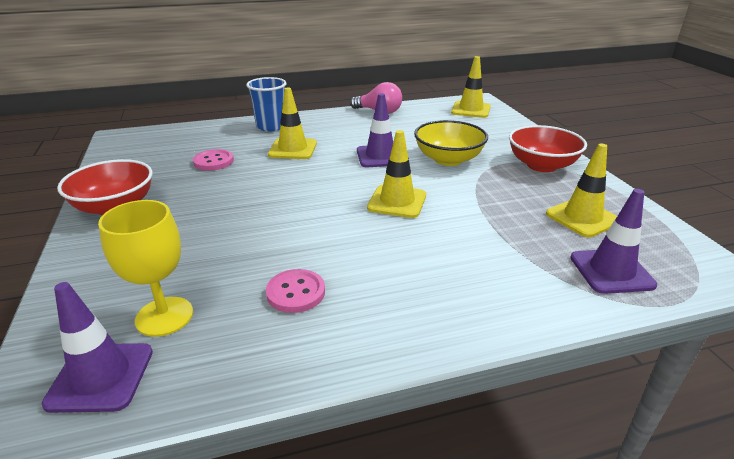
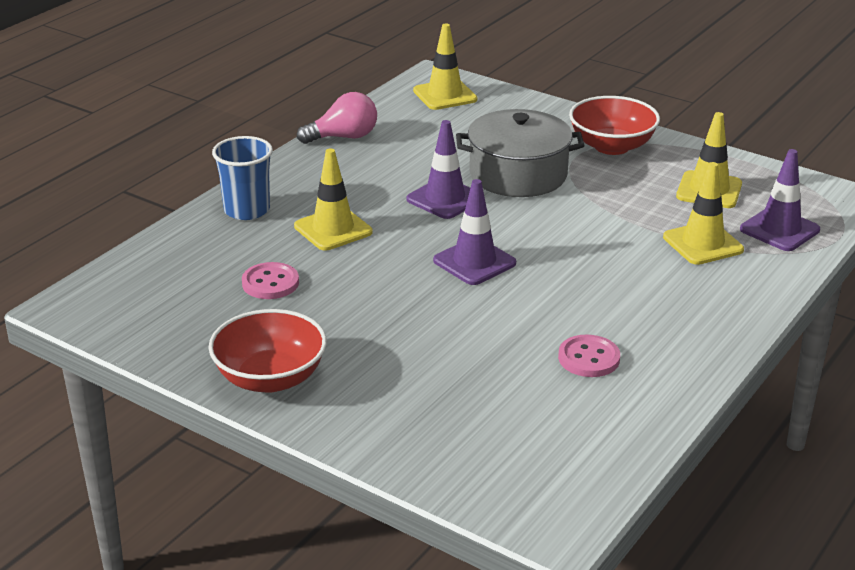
camera: 40 degrees left, 0 degrees up
(101, 377) = (555, 482): purple traffic cone -> purple traffic cone (474, 262)
(164, 316) = (521, 427): yellow goblet -> none
(397, 201) = (541, 242): yellow traffic cone -> yellow traffic cone (703, 244)
(448, 159) = (518, 174): yellow bowl -> grey pot

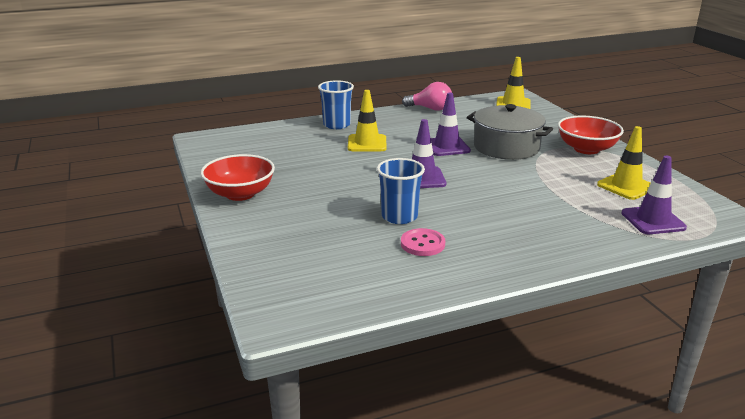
camera: 35 degrees right, 5 degrees down
(270, 283) = (302, 156): pink button -> none
(517, 331) = (399, 216): none -> blue cup
(703, 244) = (583, 211): yellow traffic cone -> none

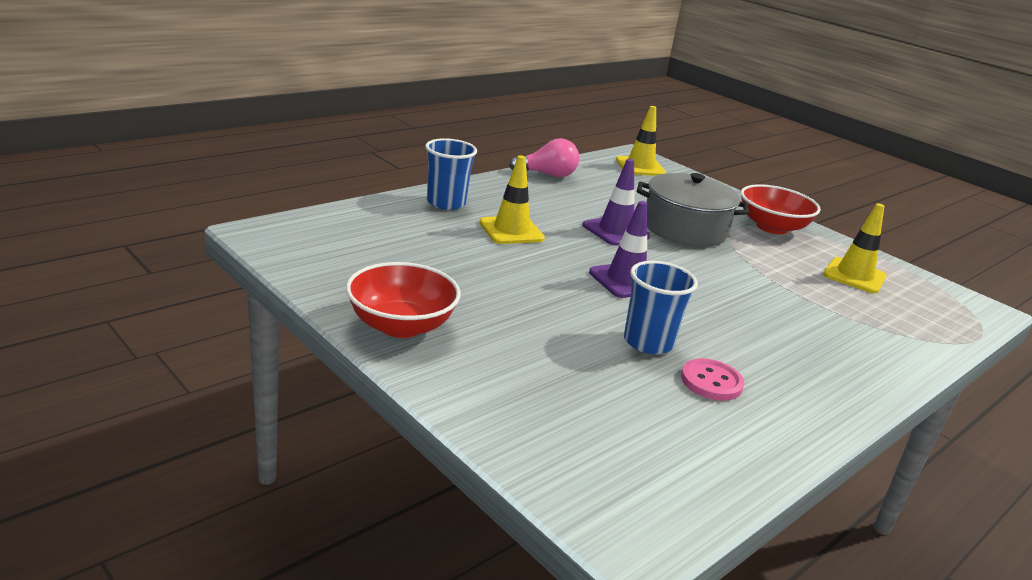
camera: 25 degrees left, 0 degrees up
(653, 220) = (918, 320): purple traffic cone -> none

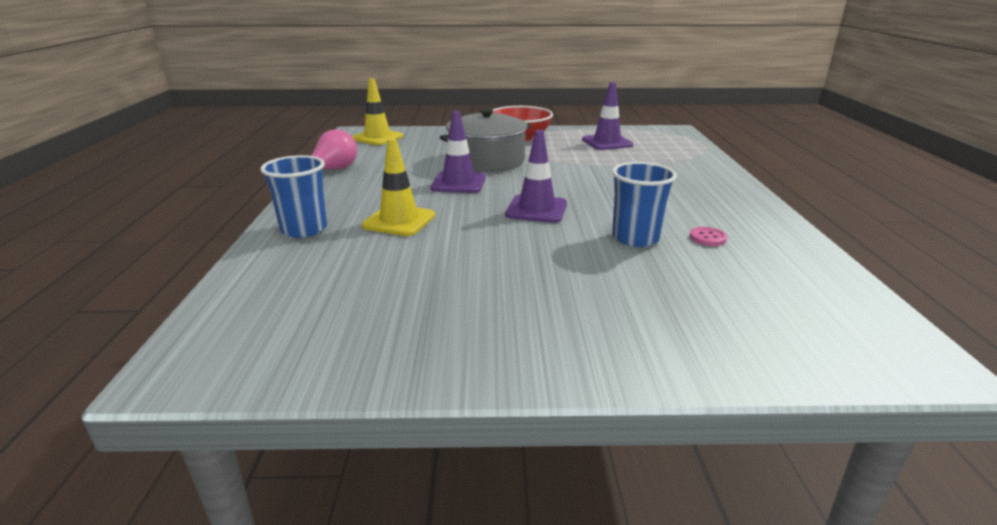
camera: 45 degrees left, 0 degrees up
(401, 325) = (502, 348): red bowl -> none
(711, 382) = (707, 238): pink button -> pink button, size x0.66
(854, 276) = (607, 142): yellow traffic cone -> purple traffic cone

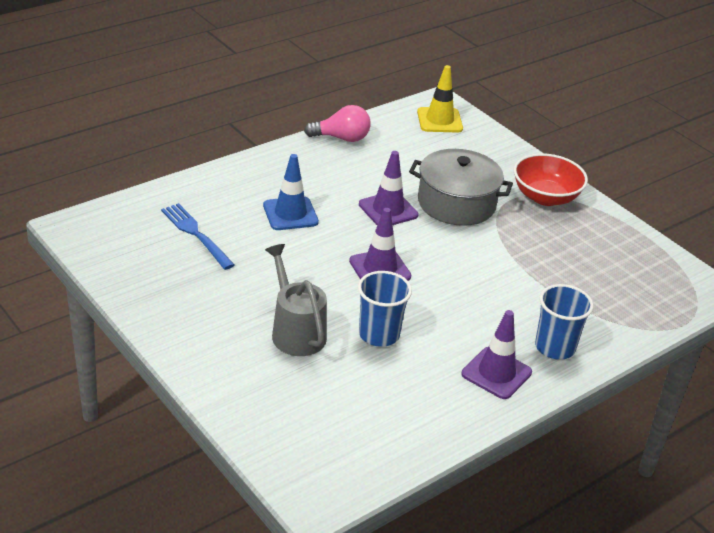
camera: 50 degrees right, 10 degrees up
(304, 229) = (237, 182): blue cup -> blue cup (555, 347)
(350, 279) = (196, 234): none -> blue fork
(399, 221) = (290, 214): yellow traffic cone -> blue traffic cone
(593, 277) = (295, 331): none -> grey watering can
(607, 142) = (601, 255): purple traffic cone -> purple traffic cone (496, 373)
(707, 238) = (419, 372): pink button -> none

